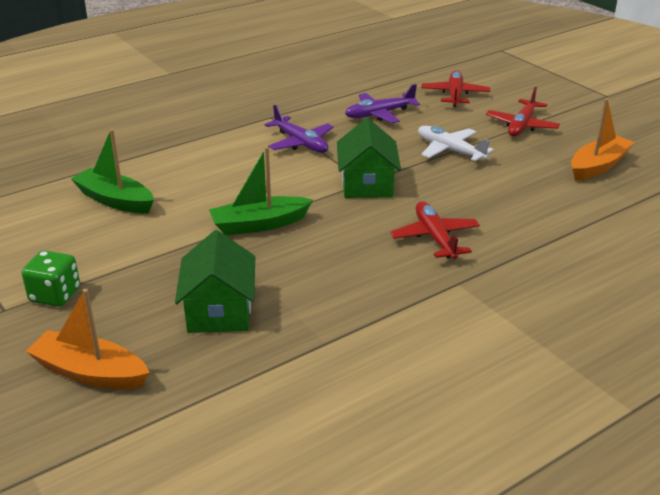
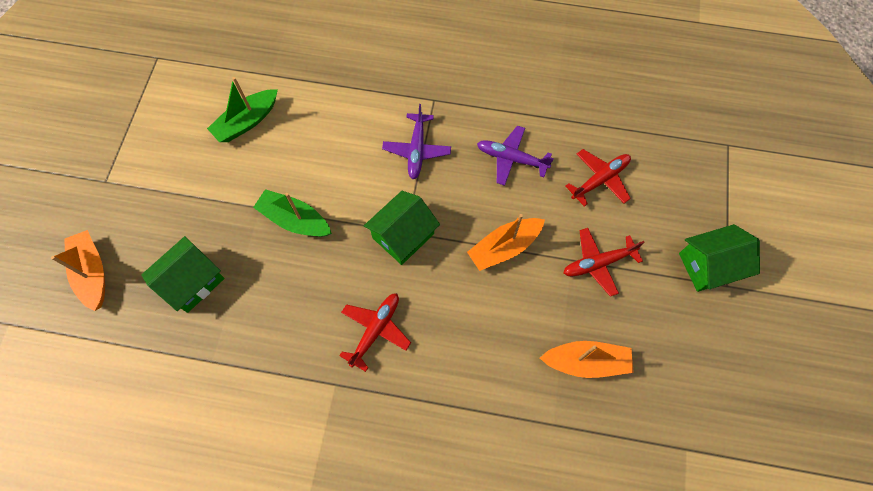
camera: 45 degrees right, 35 degrees up
(55, 295) = (136, 191): green dice -> none
(115, 200) = (247, 122): green boat -> green boat turned 120 degrees counterclockwise
(450, 151) = (504, 247): white plane -> orange boat
(583, 94) = (709, 266): none -> green house

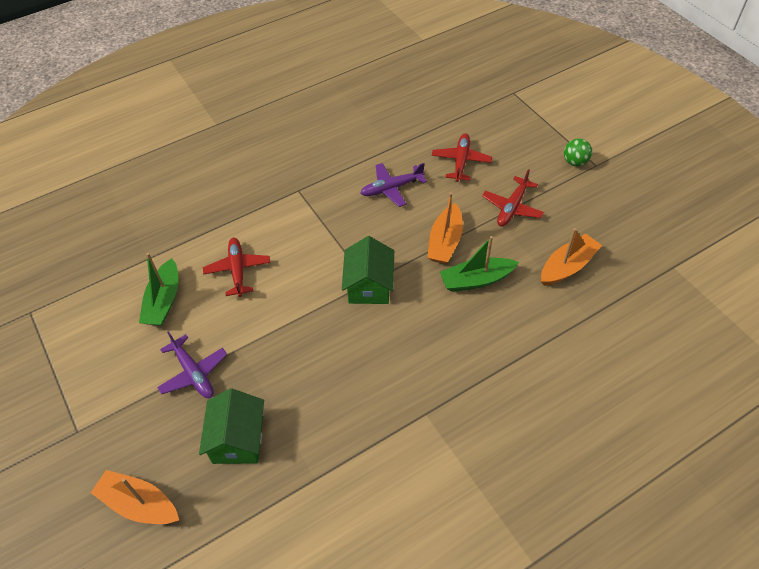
camera: 40 degrees left, 15 degrees down
(295, 220) = (276, 336): green boat -> green boat (476, 280)
(375, 330) = (415, 357): red plane -> red plane (238, 270)
(417, 150) = (320, 228): purple plane -> purple plane (193, 373)
(709, 266) = (575, 162): green house -> green ball

